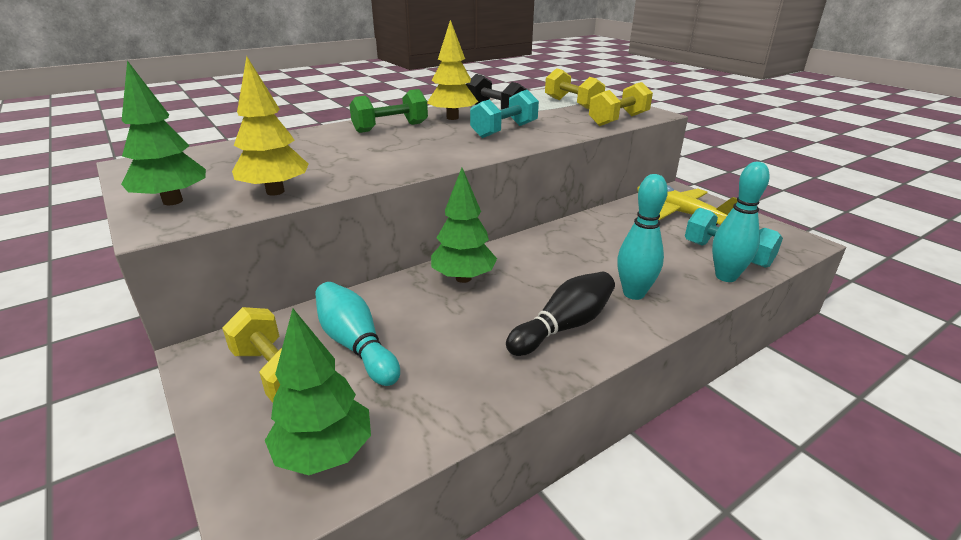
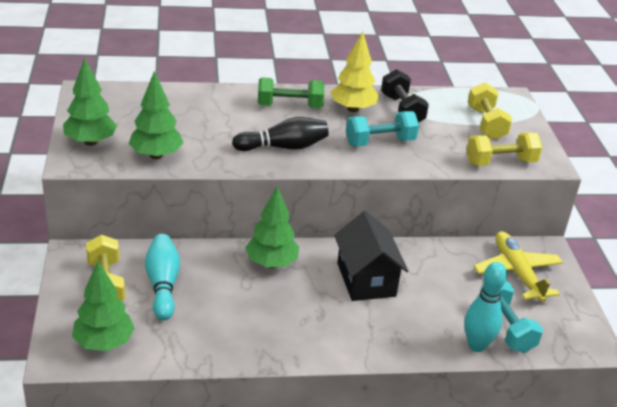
camera: 25 degrees right, 5 degrees up
(275, 192) = (156, 155): yellow tree -> green tree
(564, 326) = (306, 330): black bowling pin -> black bowling pin (283, 147)
(569, 260) = (366, 279): none -> black house
(633, 293) = (384, 327): turquoise bowling pin -> none

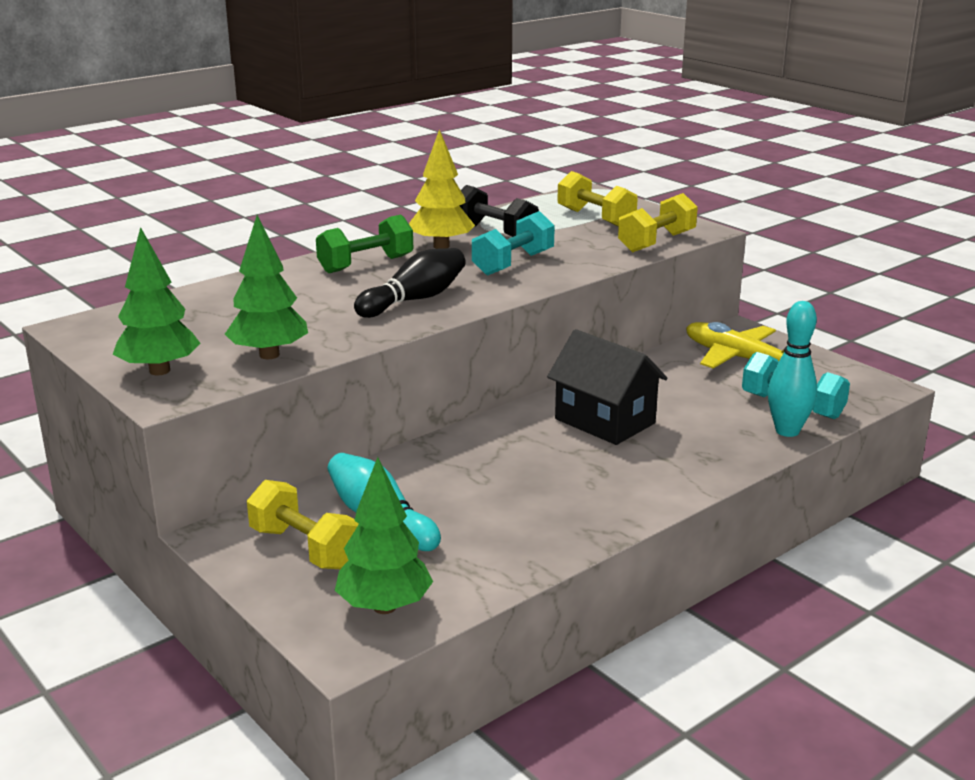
camera: 30 degrees left, 10 degrees down
(271, 263) = (482, 447): green tree -> none

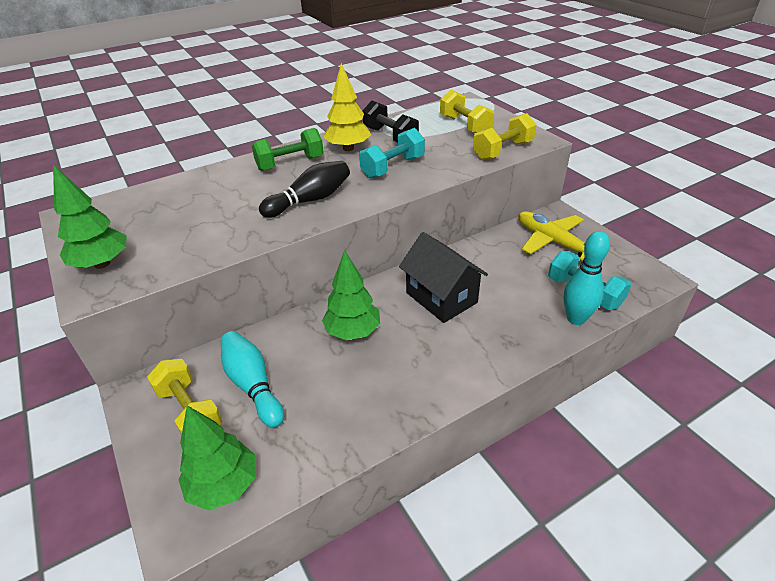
camera: 10 degrees right, 15 degrees up
(269, 355) = (185, 252): green tree -> green tree (353, 332)

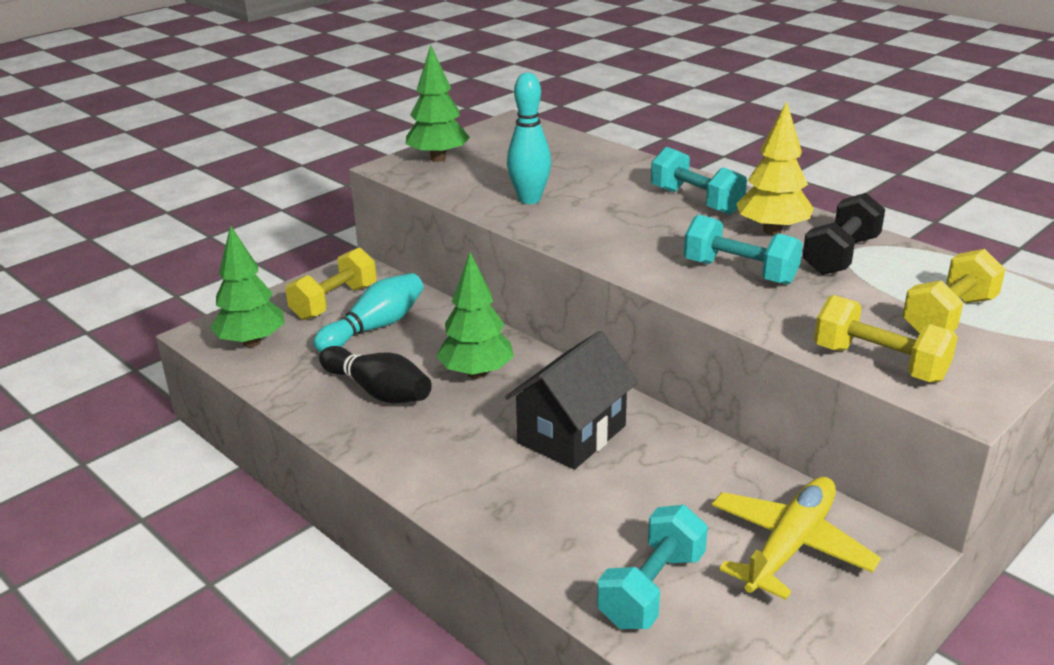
camera: 75 degrees right, 10 degrees down
(290, 163) = (696, 201): green dumbbell -> turquoise dumbbell
(310, 200) = (611, 231): black bowling pin -> black bowling pin (378, 391)
(576, 319) = (576, 579): turquoise bowling pin -> turquoise bowling pin (529, 199)

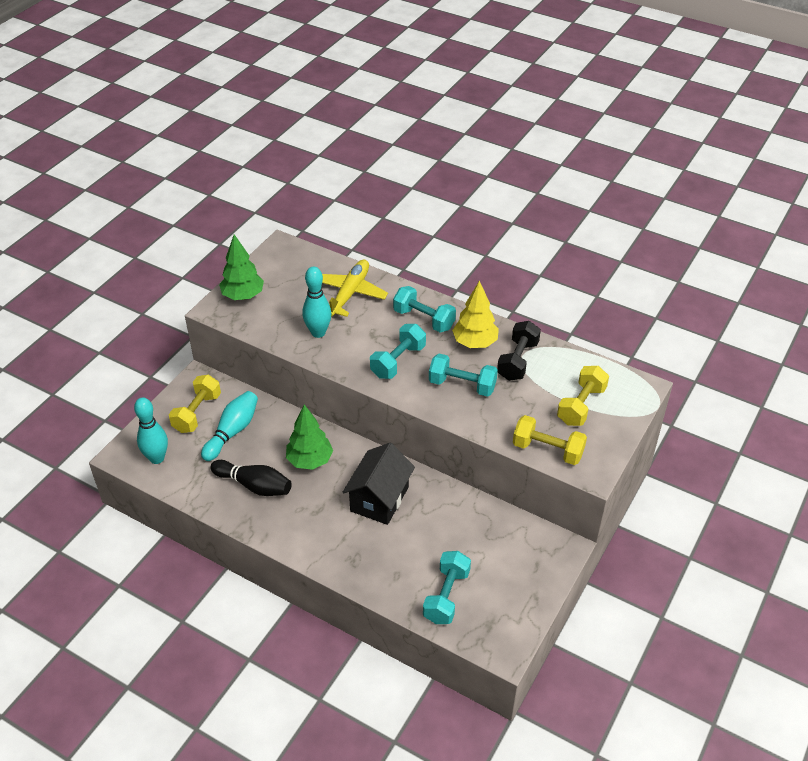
camera: 15 degrees left, 15 degrees up
(251, 342) = (157, 458): green tree -> turquoise bowling pin
(641, 238) = (398, 361): none -> turquoise dumbbell
(789, 546) = (511, 555): yellow plane -> yellow plane (349, 294)

